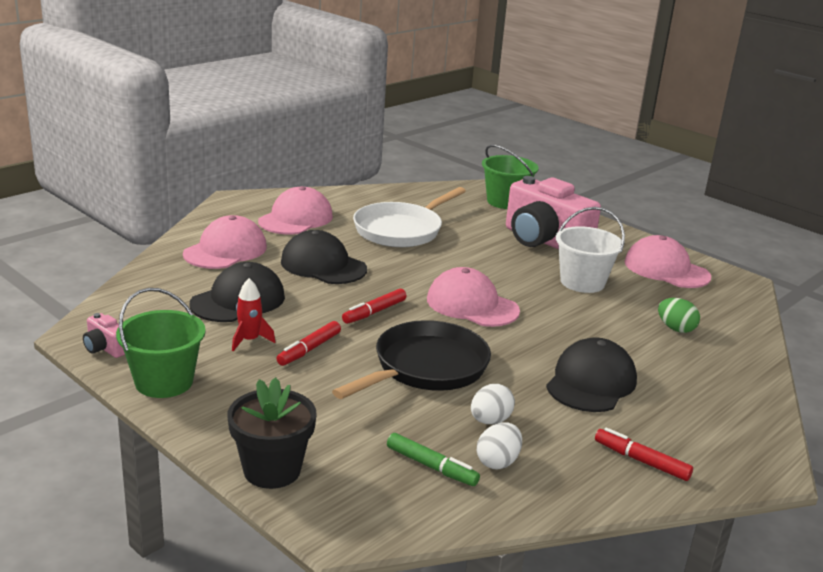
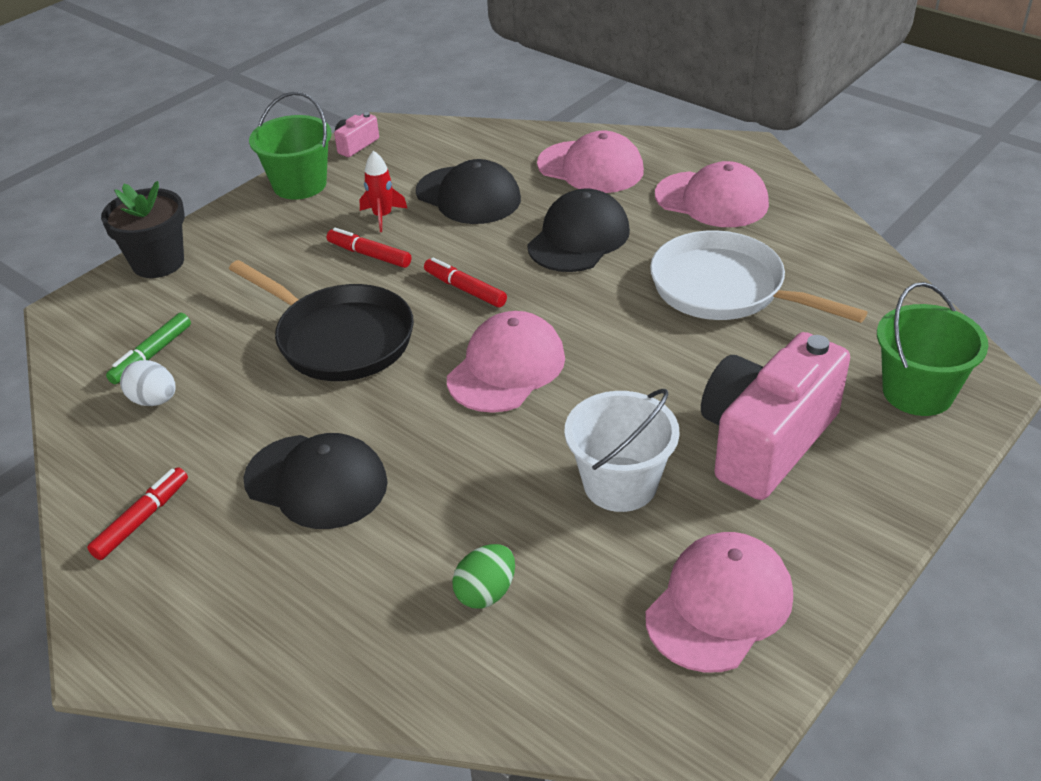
camera: 90 degrees right, 15 degrees up
(490, 421) = (230, 392): white egg -> none

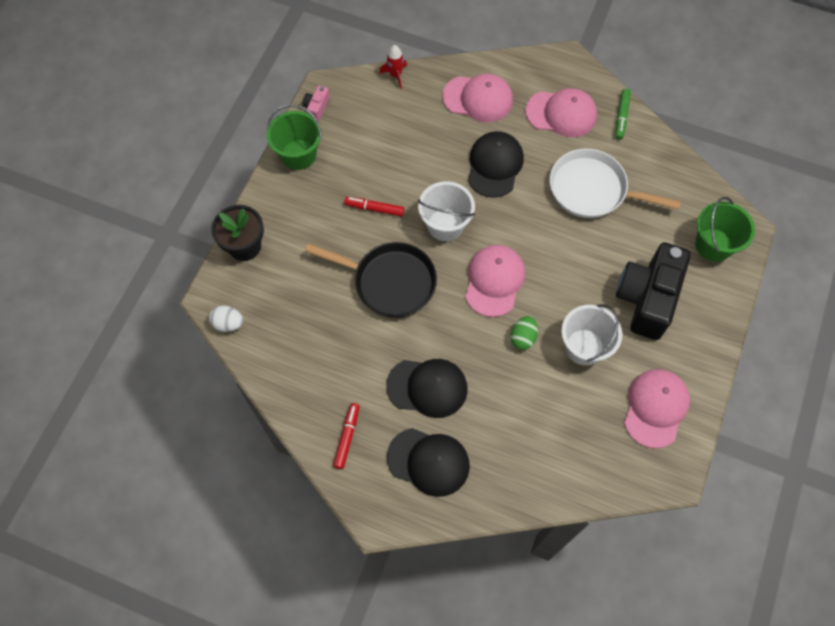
camera: 20 degrees left, 25 degrees up
(152, 355) = (285, 322): green marker -> green marker (621, 117)
(154, 400) = (306, 355): white egg -> white egg (228, 323)
(382, 216) = (366, 172): red rocket -> red rocket (395, 75)
(465, 289) = (445, 225): red marker -> white bucket
(468, 196) = (412, 142): black cap -> black cap (428, 461)
(486, 592) = (544, 432): green egg -> green egg (523, 337)
(765, 440) = (647, 298): pink camera -> black camera

